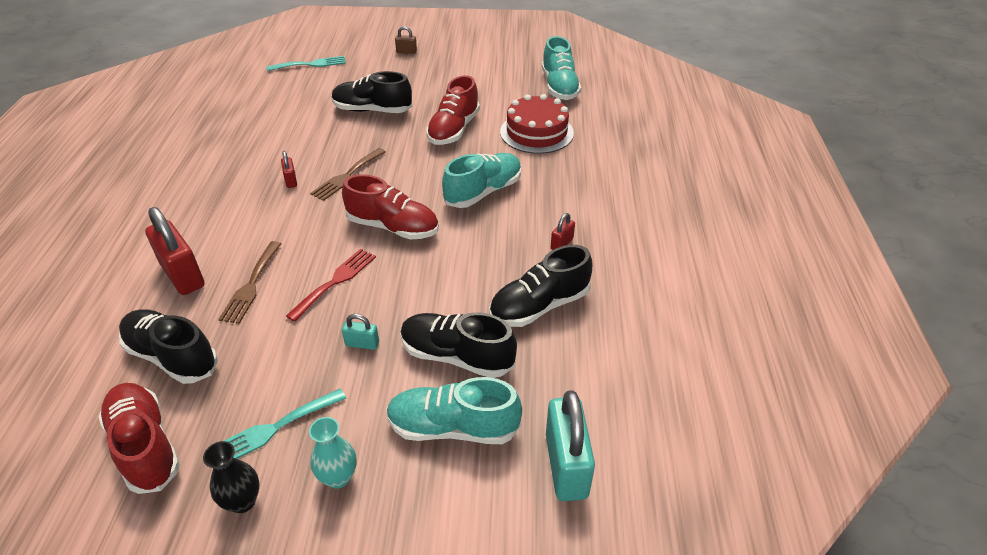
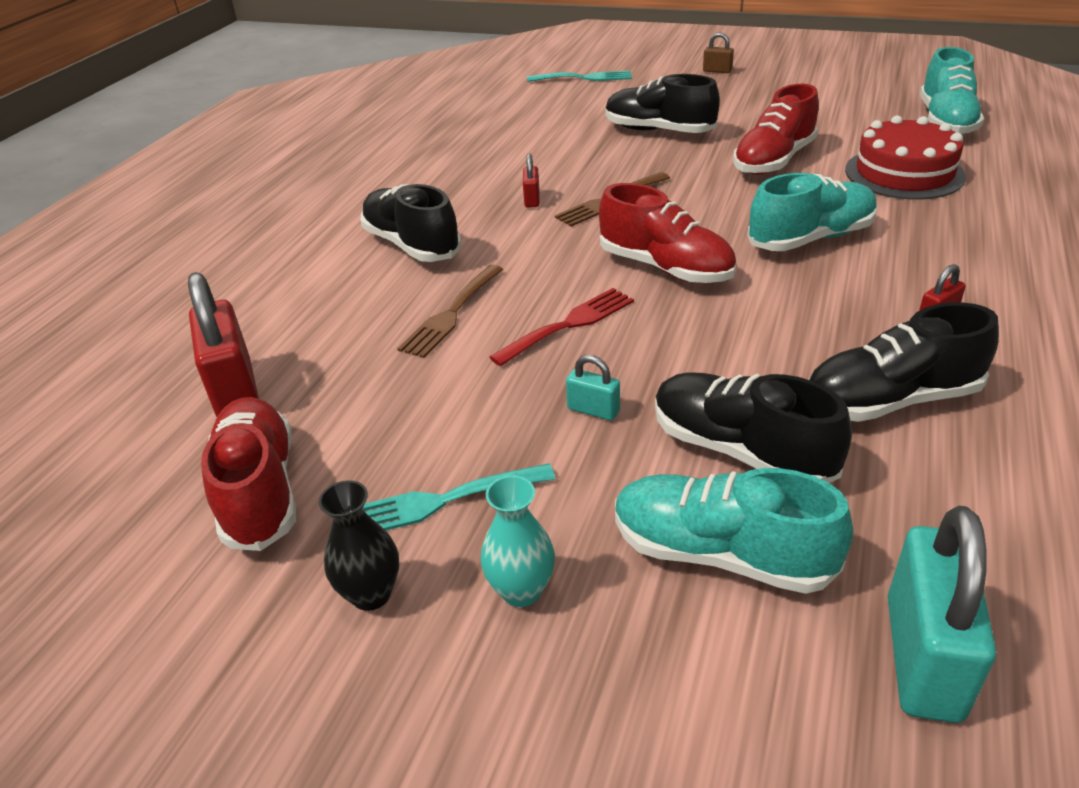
camera: 20 degrees right, 5 degrees down
(172, 356) = (326, 385): black shoe -> black shoe (412, 245)
(182, 275) = (365, 291): red padlock -> red padlock (235, 391)

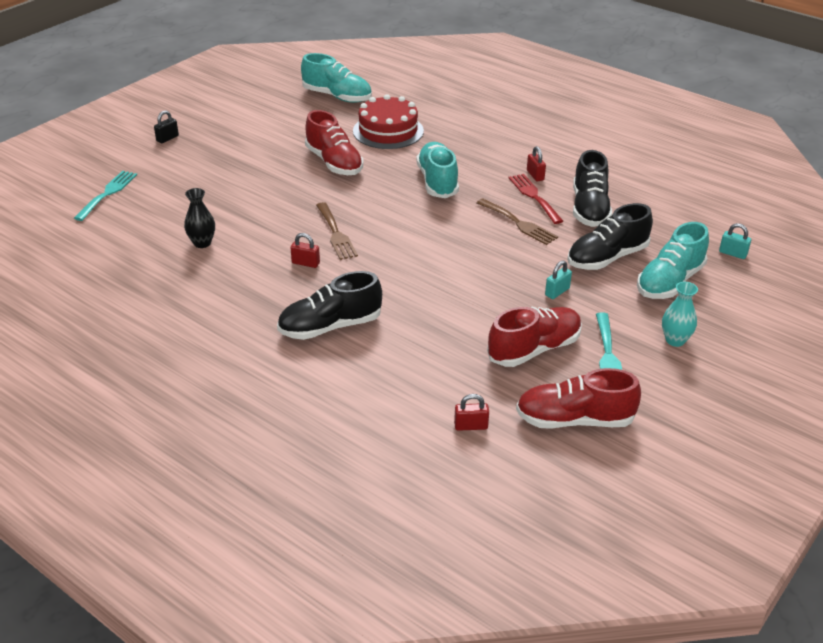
camera: 75 degrees left, 0 degrees up
(235, 391) = (471, 426): red padlock -> red padlock, size x0.48
(371, 594) = (664, 386): black vase -> black vase (202, 243)
(451, 314) = (434, 323): brown fork -> brown fork (519, 223)
(569, 324) = (473, 282): red fork -> red fork (534, 196)
(658, 131) = (246, 189): black shoe -> none
(665, 268) = (435, 235): red shoe -> red shoe (534, 349)
(717, 71) = (167, 138): brown padlock -> black padlock
(922, 657) = (732, 253): turquoise padlock -> turquoise padlock, size x0.48

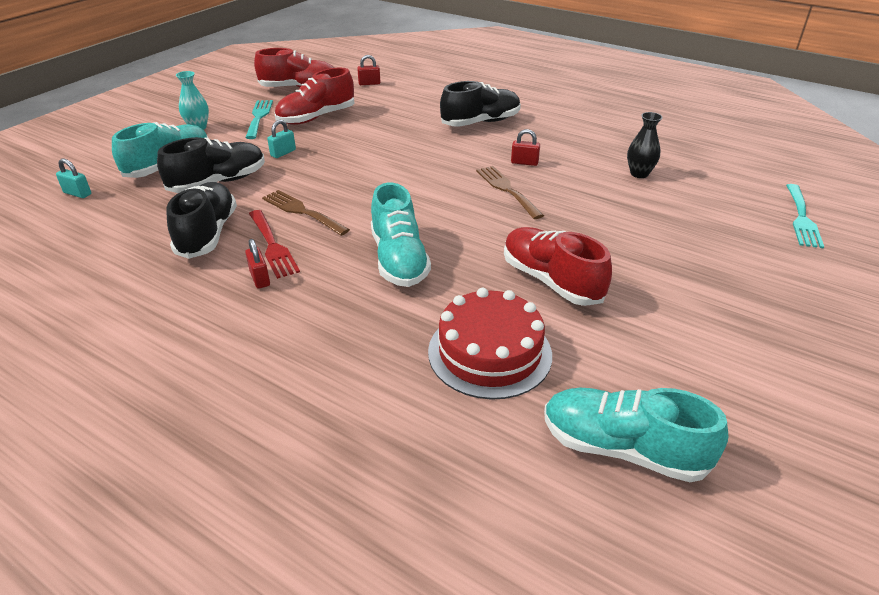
camera: 175 degrees right, 0 degrees up
(167, 138) = (832, 309): black padlock -> none

